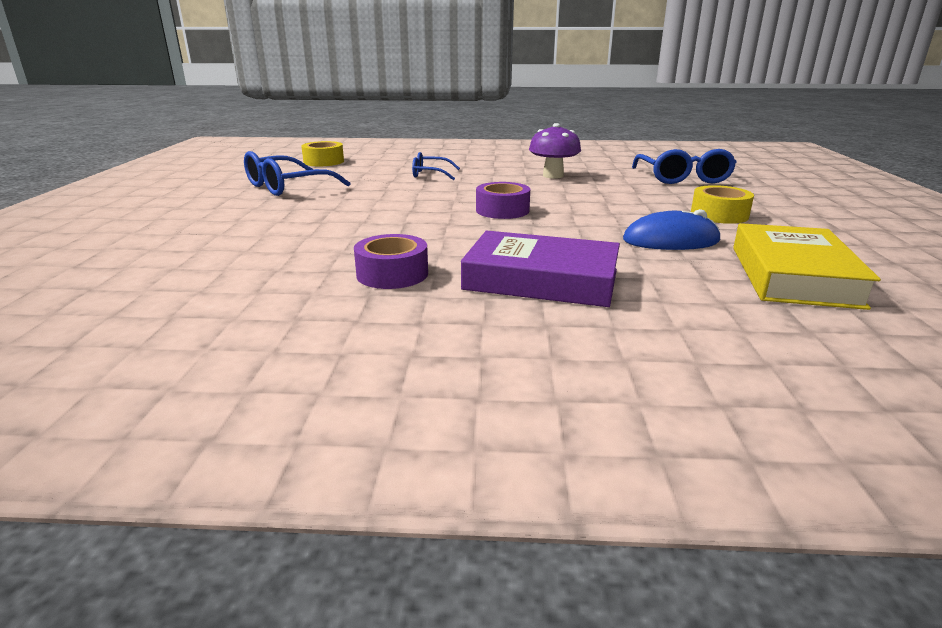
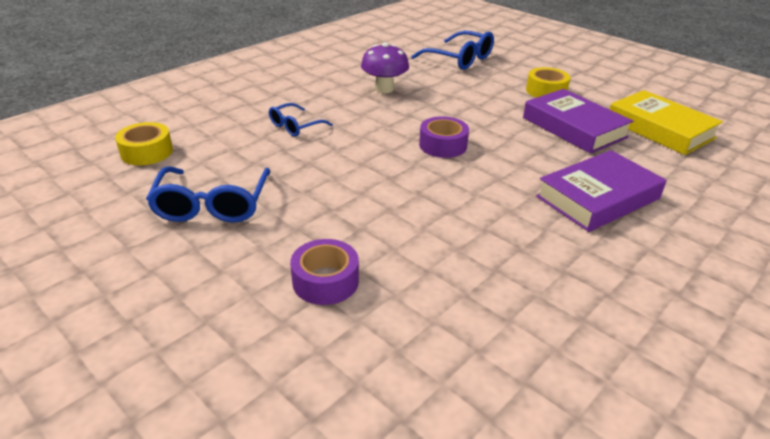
camera: 50 degrees left, 10 degrees up
(392, 274) = (532, 246): purple tape -> purple tape (325, 281)
(671, 240) = (574, 127): blue mouse -> purple book

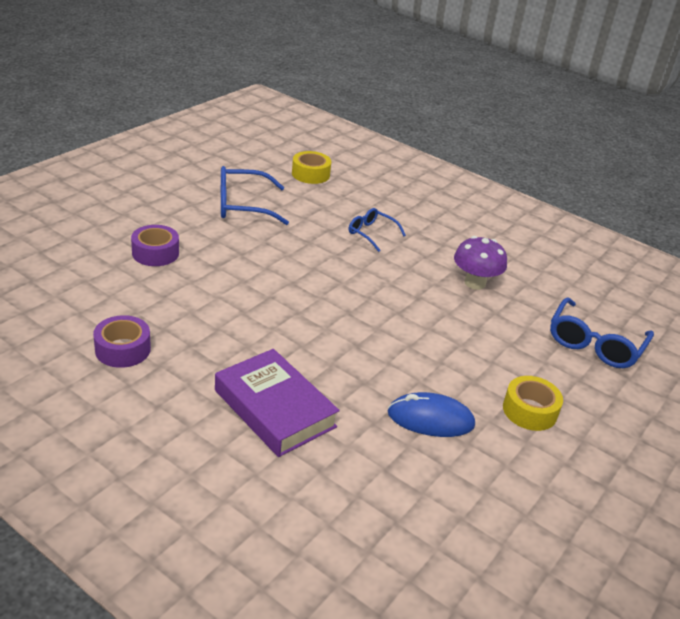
camera: 80 degrees right, 0 degrees up
(443, 145) = (359, 315): purple tape -> purple tape (123, 349)
(574, 127) = (430, 419): purple book -> blue mouse
(660, 129) = (454, 505): yellow book -> none

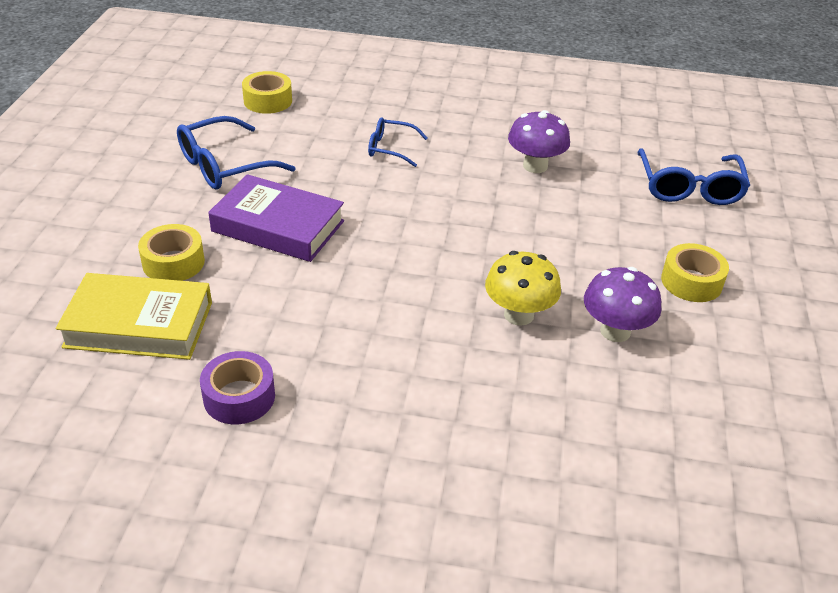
camera: 25 degrees left, 5 degrees up
(101, 282) = (139, 325): none -> yellow book
(155, 253) = (173, 262): purple tape -> yellow tape
(275, 408) = (461, 390): purple book -> purple book (278, 226)
(364, 378) = (518, 315): none -> yellow mushroom
(430, 419) = (615, 331): blue mouse -> purple mushroom

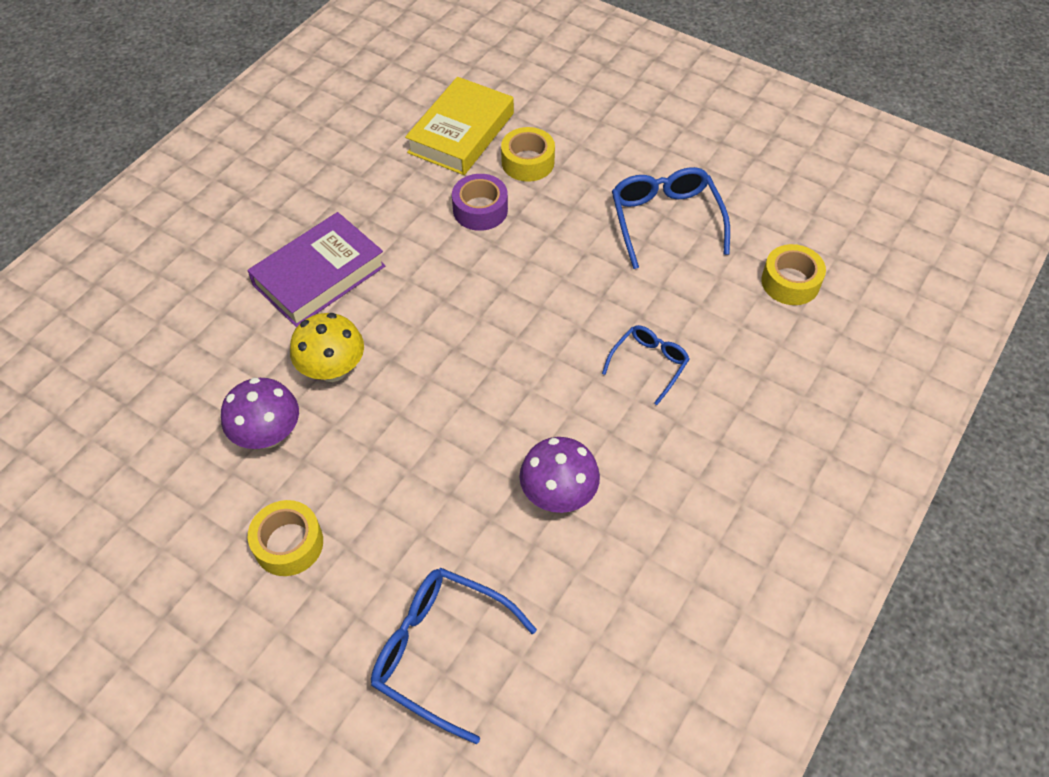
camera: 115 degrees right, 15 degrees up
(239, 397) = (353, 171): purple tape -> purple tape (480, 210)
(278, 226) = (547, 237): purple book -> purple book (319, 276)

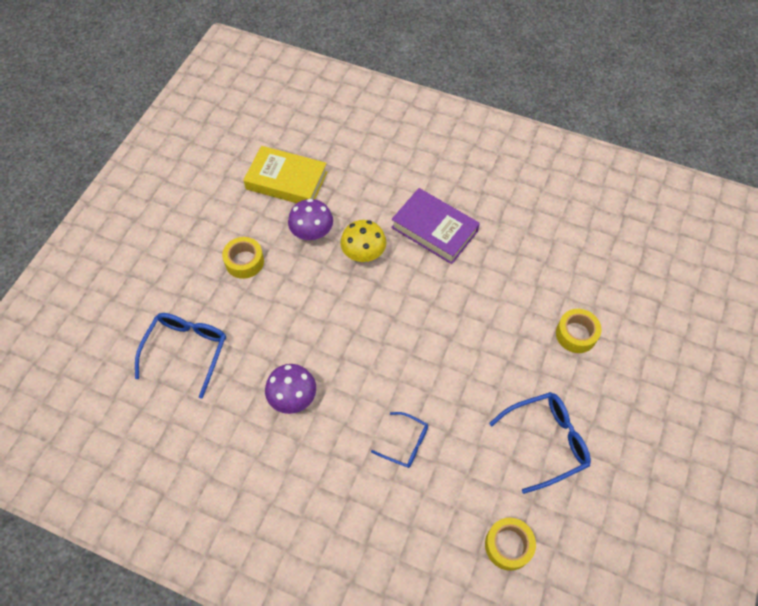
camera: 80 degrees right, 5 degrees up
(461, 133) = (591, 284): yellow book -> yellow book (286, 180)
(480, 210) = (518, 311): purple tape -> none

